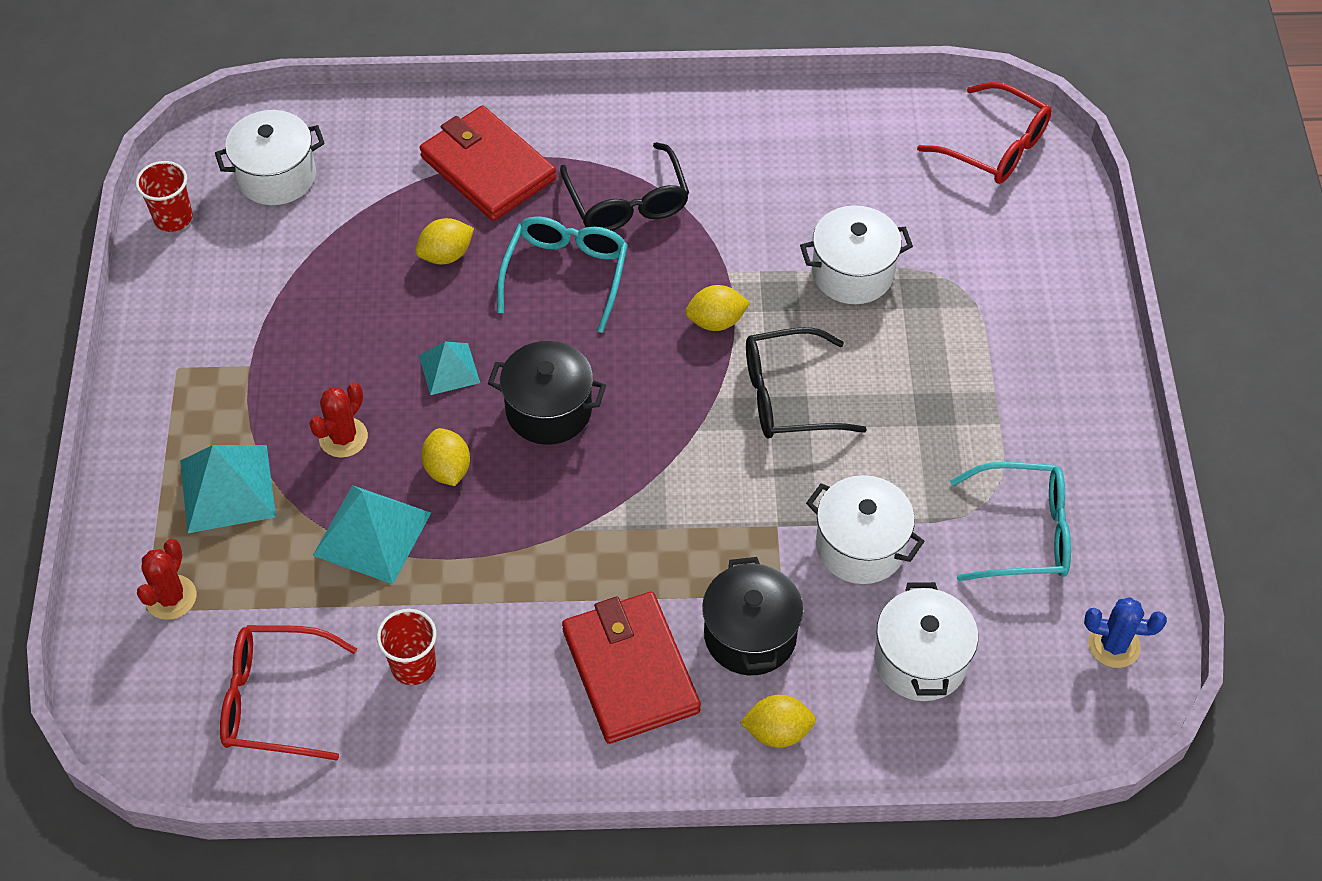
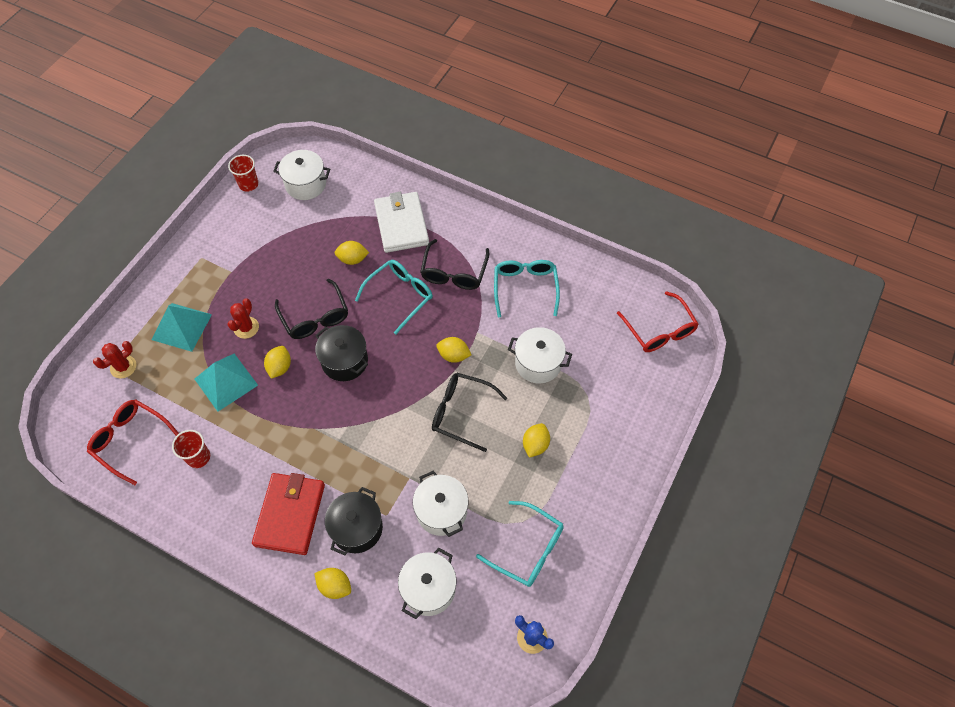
camera: 30 degrees right, 5 degrees up
(343, 437) = (246, 328): red cactus -> red cactus turned 45 degrees counterclockwise
(449, 369) = (315, 317): turquoise pyramid -> black glasses
(488, 168) = (401, 224): red wallet -> white wallet
(755, 175) = (525, 288): none -> turquoise glasses
(931, 387) = (535, 445): none -> yellow lemon

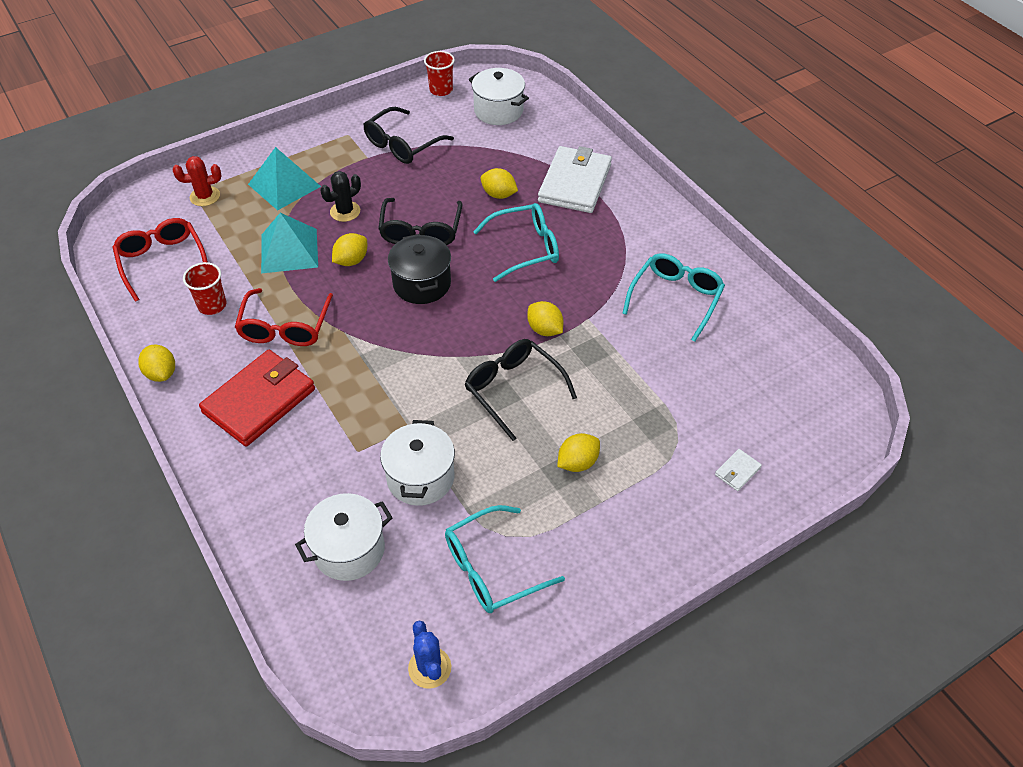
camera: 30 degrees right, 10 degrees down
(246, 328) = (345, 211): red cactus -> black cactus
(335, 586) = (252, 493): yellow lemon -> yellow lemon (161, 373)
(357, 528) = (317, 448): black pot -> none
(454, 272) = (602, 250): black glasses -> black glasses (402, 145)
(528, 549) = (492, 568): turquoise glasses -> turquoise glasses turned 90 degrees clockwise
(538, 363) = (639, 380): white pot -> none
(635, 398) = (737, 471): none -> white wallet
(659, 330) = (818, 413): red glasses -> red glasses (285, 327)

